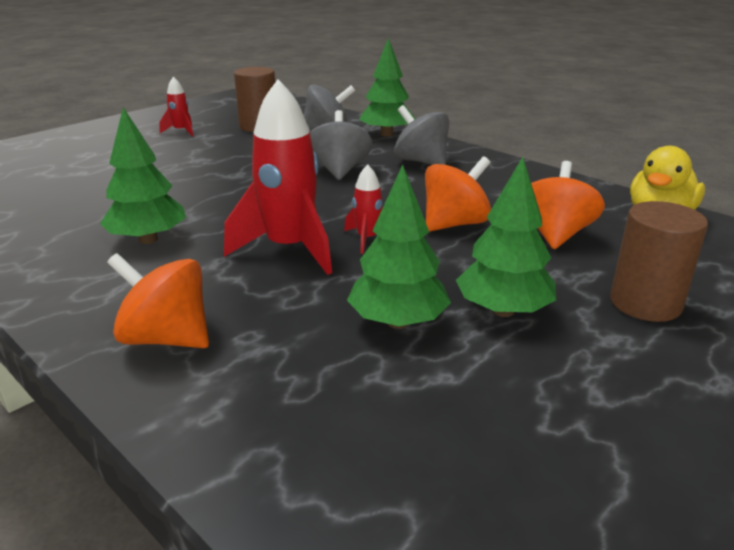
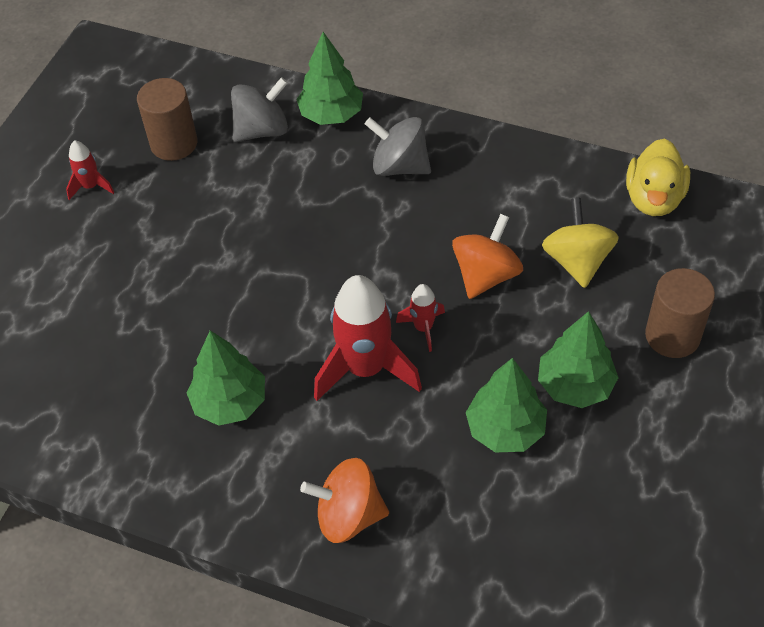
camera: 20 degrees left, 25 degrees up
(339, 170) = (327, 214): grey spinning top -> none
(555, 235) = (577, 261): orange spinning top -> yellow spinning top

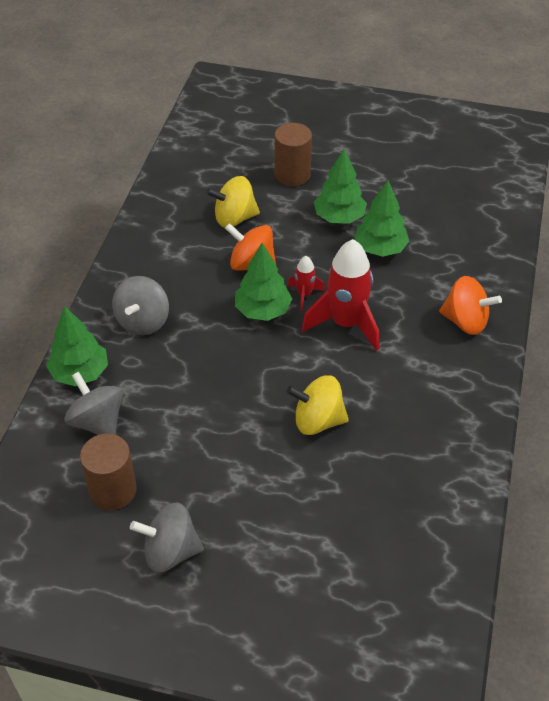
camera: 100 degrees left, 5 degrees down
(91, 186) = (170, 551): red rocket -> grey spinning top
(218, 322) = (318, 420): none -> yellow spinning top
(230, 402) = (391, 401): green tree -> green tree (263, 310)
(348, 515) = (465, 321): orange spinning top -> orange spinning top turned 60 degrees counterclockwise
(653, 198) = (174, 182): yellow duck -> none

